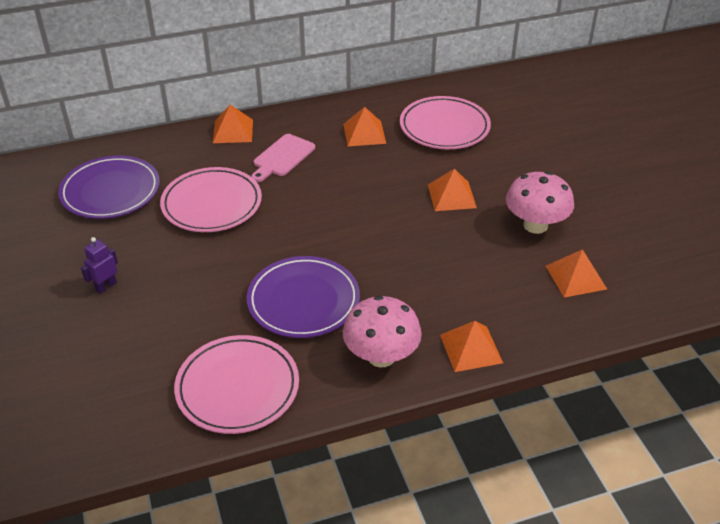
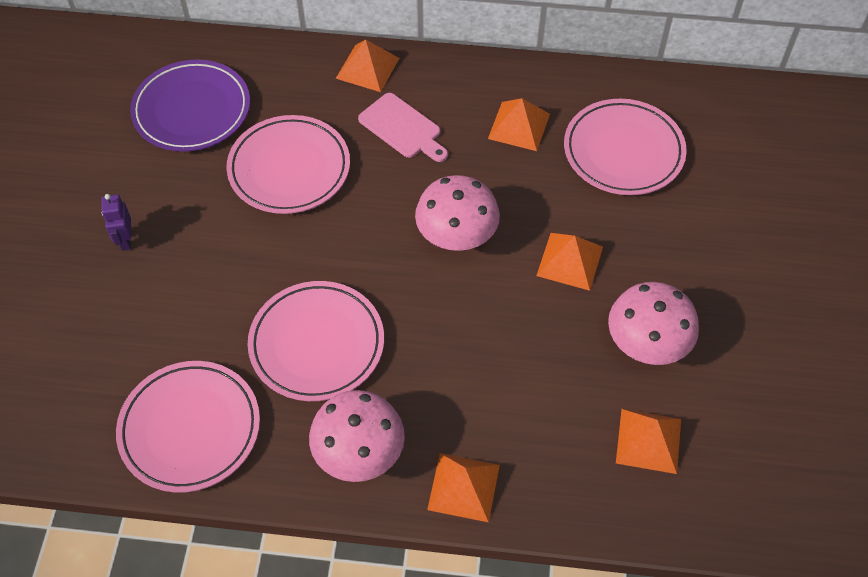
camera: 25 degrees right, 15 degrees up
(106, 286) = (125, 240): purple robot -> purple robot turned 75 degrees counterclockwise
(282, 157) = (402, 128): pink cutting board -> pink cutting board turned 105 degrees counterclockwise
(303, 301) = (317, 344): purple plate -> pink plate
(364, 206) = (456, 237): none -> pink mushroom

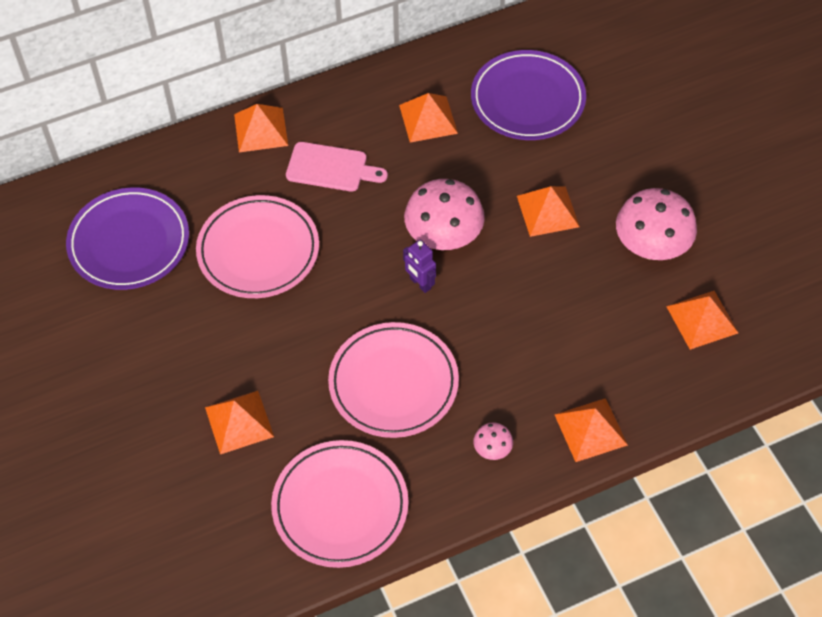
camera: 30 degrees left, 0 degrees up
(125, 240) = (159, 385): purple robot -> purple robot (420, 283)
(164, 306) = (239, 422): none -> orange pyramid
(359, 454) = (492, 450): pink mushroom -> pink mushroom, size x0.46
(623, 151) = (527, 99): pink plate -> purple plate

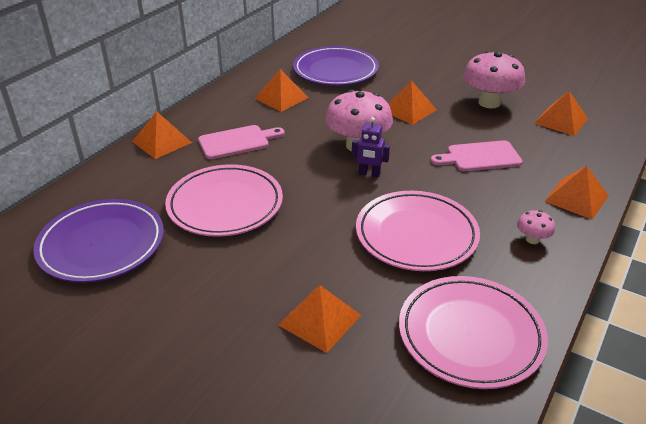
camera: 35 degrees left, 20 degrees down
(552, 322) = (479, 157): none -> pink cutting board

